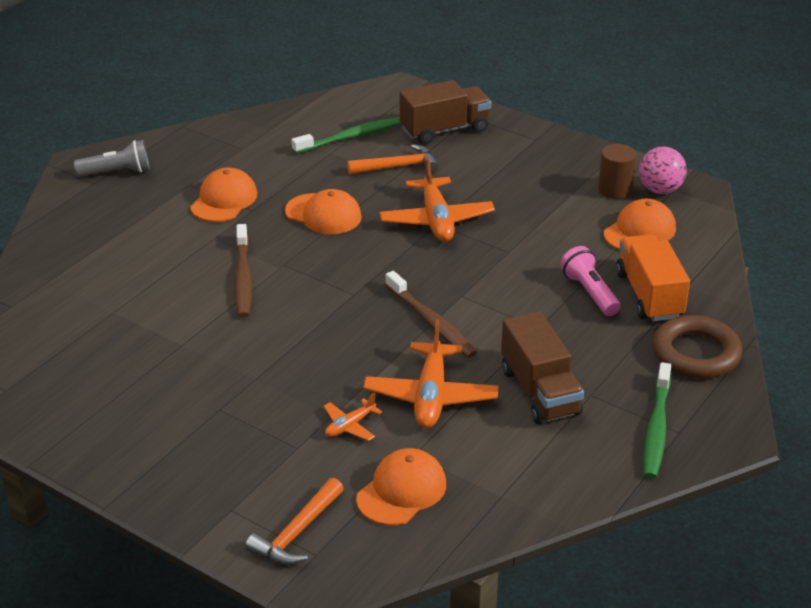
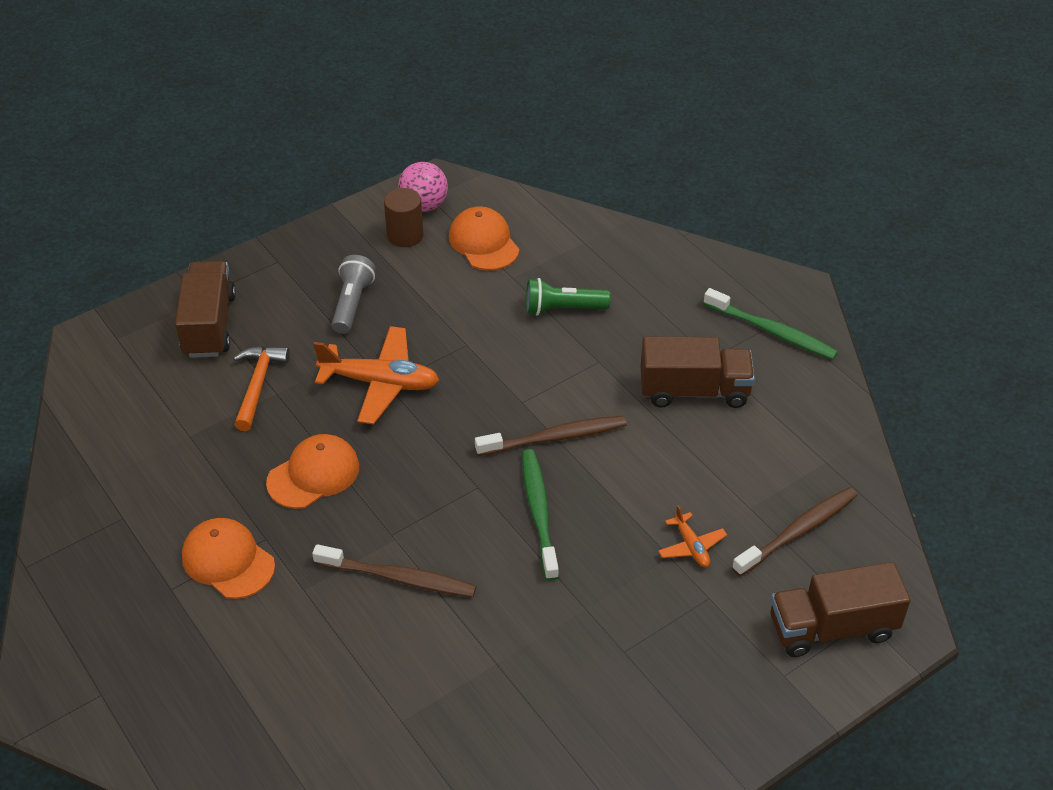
camera: 70 degrees left, 10 degrees up
(117, 172) = (91, 661): grey flashlight -> grey flashlight (352, 304)
(297, 532) = (832, 627): orange hammer -> brown truck
(351, 137) = (169, 409): green toothbrush -> green toothbrush (539, 512)
(402, 491) = (798, 531): orange cap -> brown toothbrush
(431, 396) = (670, 471): orange plane -> none
(589, 293) = (563, 309): pink flashlight -> green flashlight
(649, 295) = (586, 271): orange truck -> none
(695, 353) = (682, 271): brown ring -> none

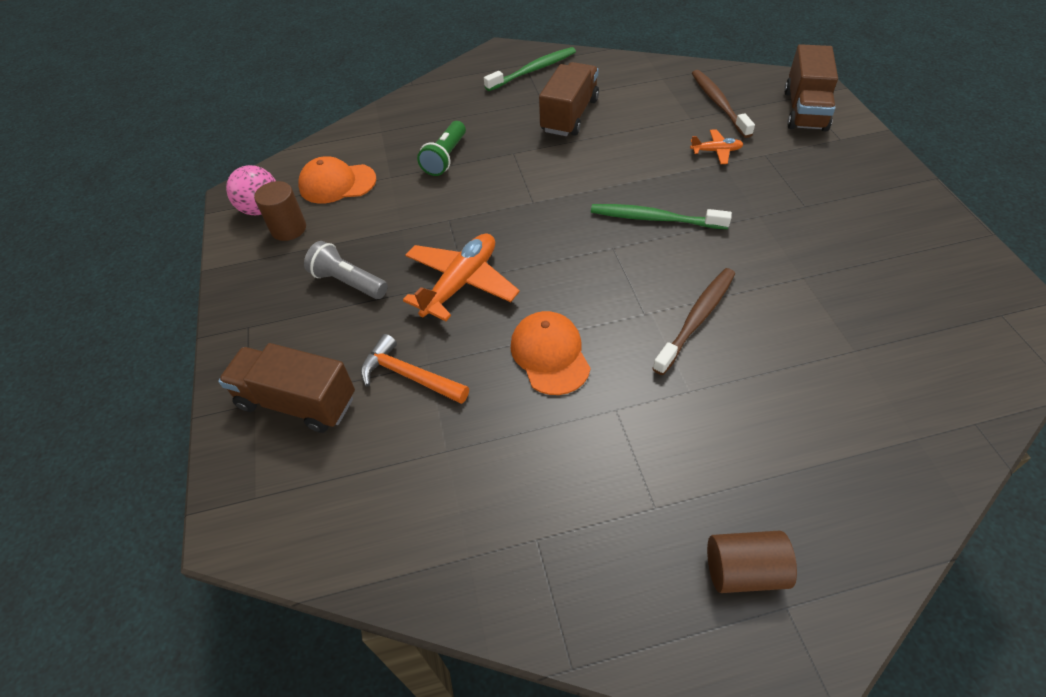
camera: 65 degrees left, 5 degrees up
(127, 660) = (744, 570): none -> brown cylinder
(228, 561) = (634, 447): orange cap -> none
(555, 437) = (580, 192): brown toothbrush -> none

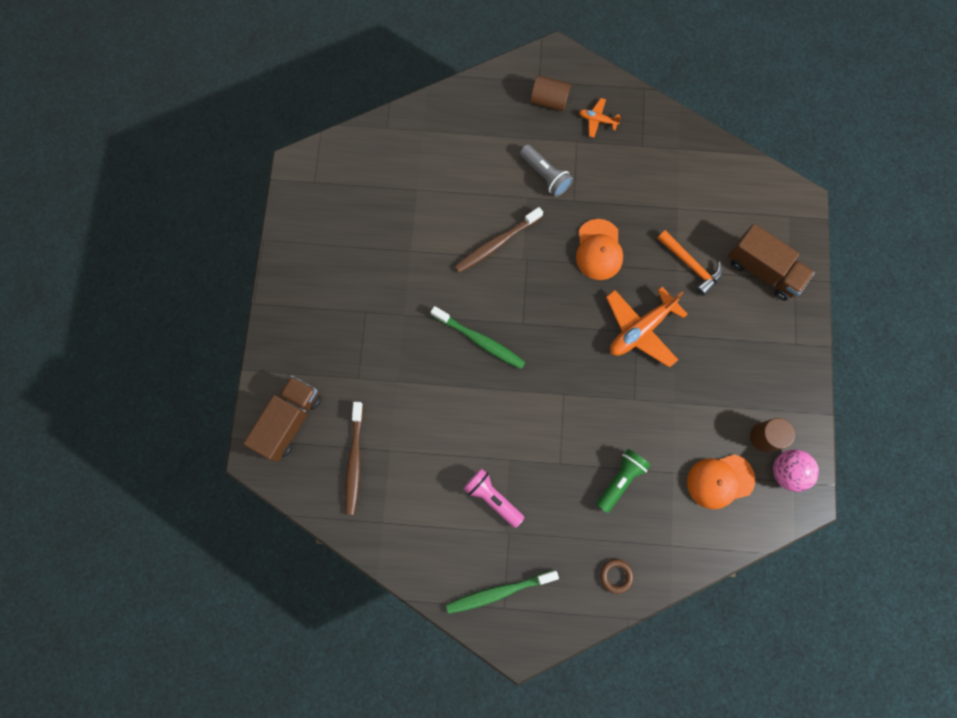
camera: 165 degrees left, 25 degrees up
(337, 183) = (720, 481): orange cap -> orange cap turned 150 degrees clockwise
(348, 282) = (721, 360): grey flashlight -> grey flashlight (545, 175)
(430, 102) = (616, 576): none -> brown ring
(569, 115) = (492, 498): brown truck -> pink flashlight
(716, 151) = (394, 397): orange plane -> orange plane (597, 120)

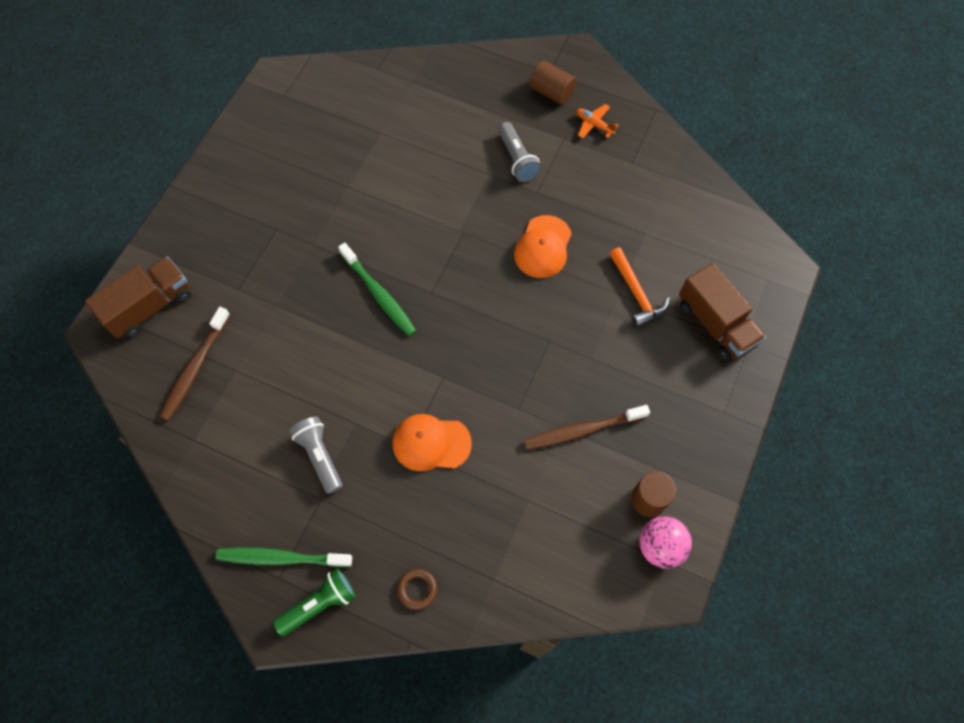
camera: 20 degrees right, 10 degrees down
(492, 498) = (320, 456): pink flashlight -> grey flashlight
(496, 243) = (438, 207): brown toothbrush -> brown toothbrush (582, 430)
(620, 480) = (466, 487): green flashlight -> green flashlight (319, 604)
(641, 329) = (555, 340): orange plane -> none
(720, 481) = (578, 529): orange cap -> orange cap (431, 443)

